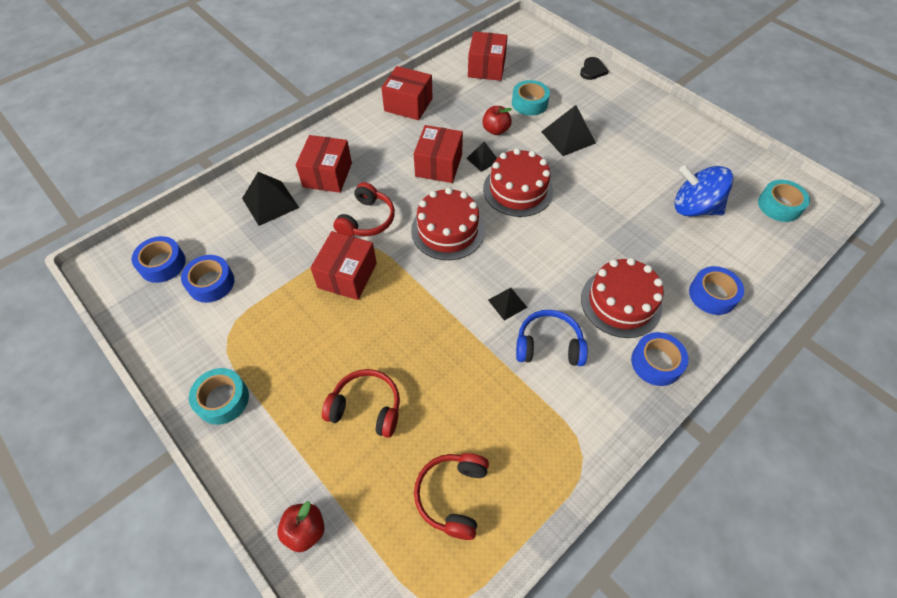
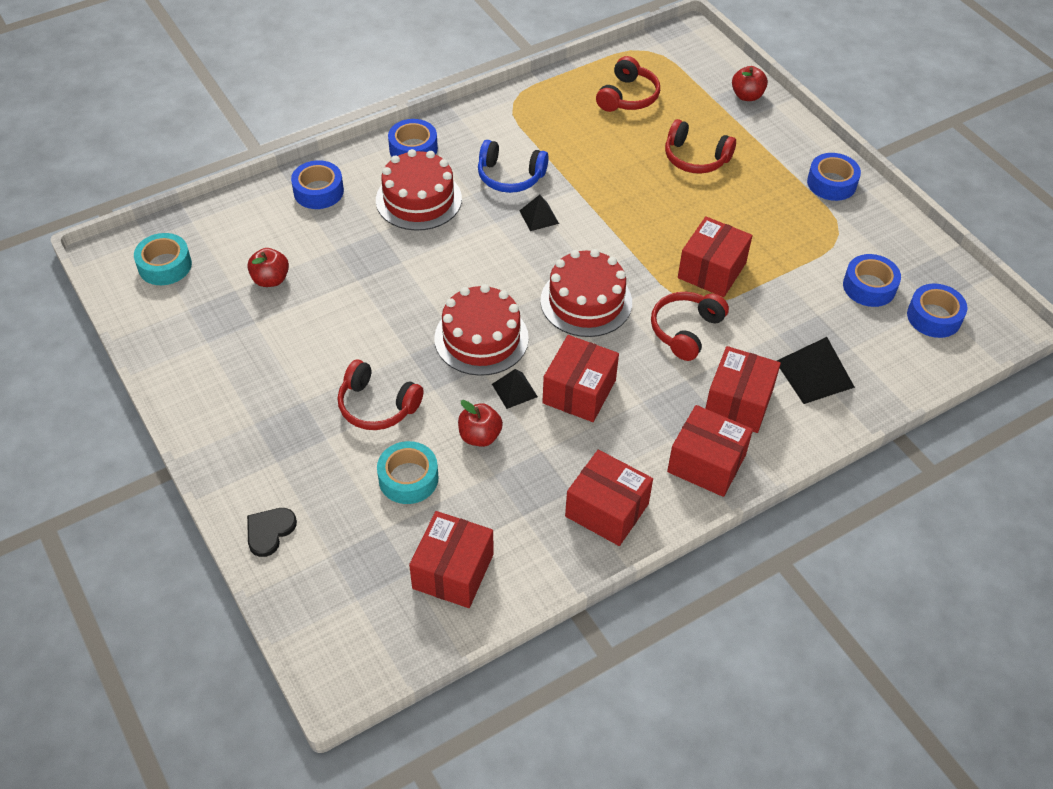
camera: 170 degrees left, 5 degrees down
(222, 399) = (831, 183): turquoise tape -> blue tape
(349, 136) = (706, 463): none -> red box
(568, 137) = (377, 406): black pyramid -> red headphones
(694, 208) = (270, 279): blue spinning top -> red apple

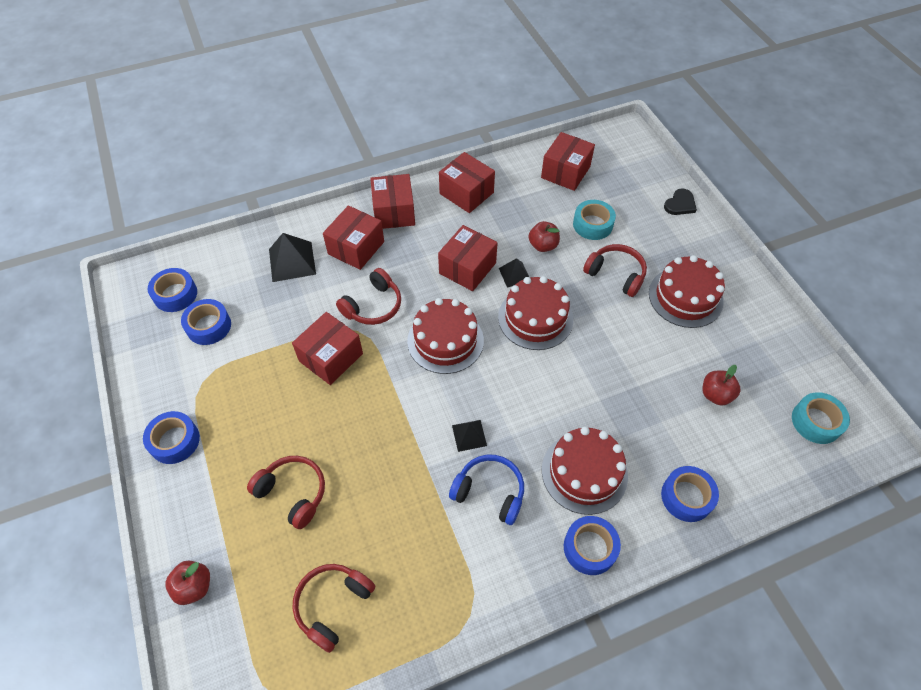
camera: 170 degrees left, 5 degrees up
(286, 385) = (685, 297): none -> red cake
(706, 463) = (394, 212): red box -> red box turned 45 degrees clockwise

